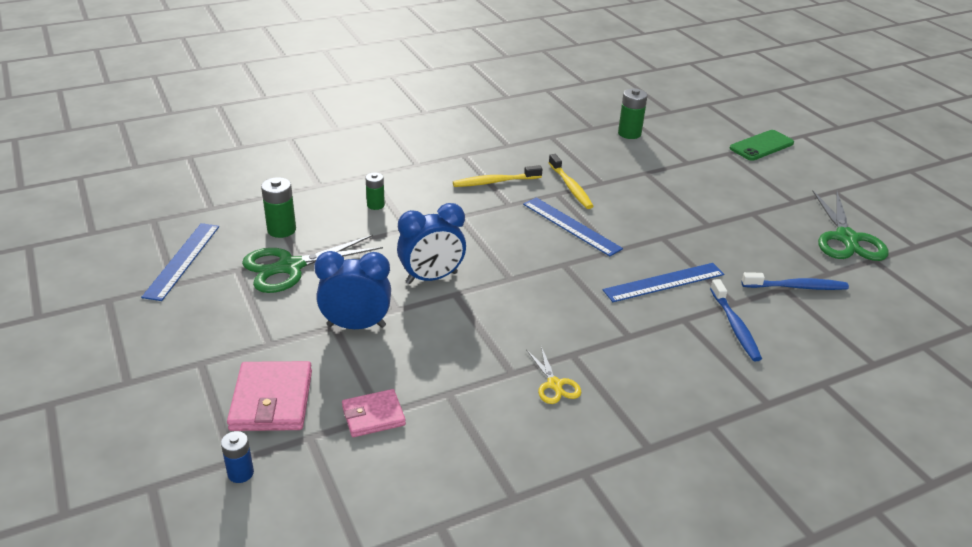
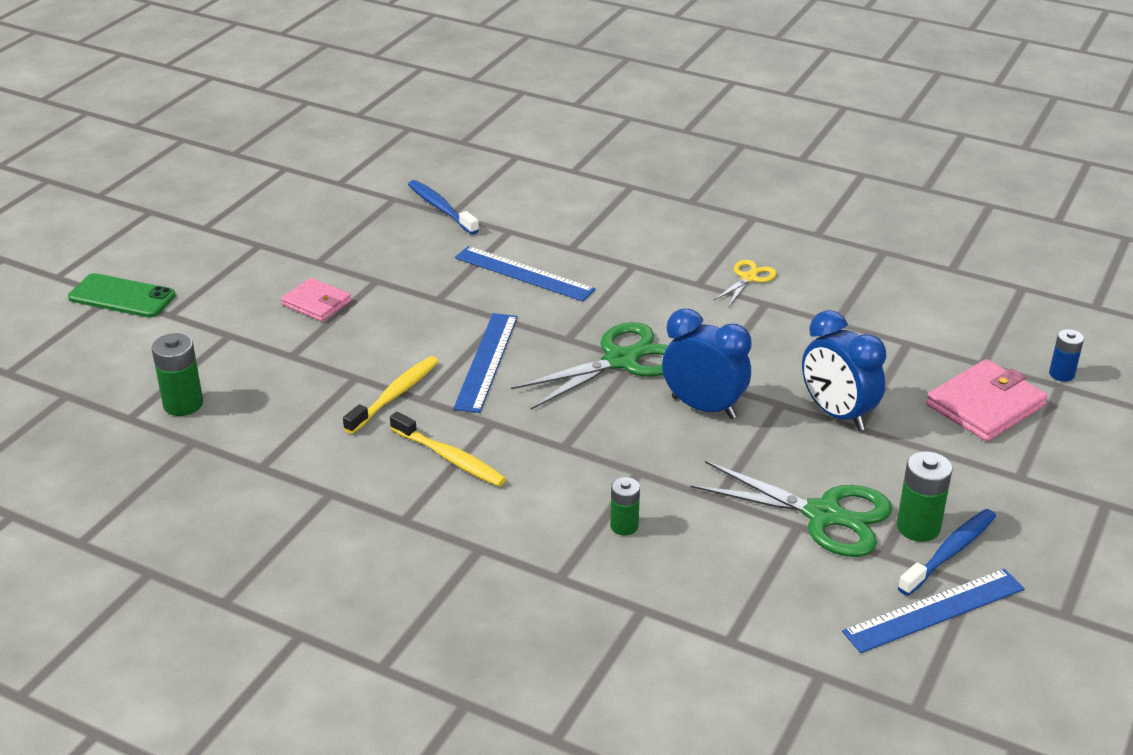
camera: 125 degrees left, 0 degrees up
(281, 230) = (774, 571): green battery -> green battery (918, 527)
(373, 416) = (915, 345): pink wallet -> pink wallet (316, 303)
(734, 326) = (546, 222): blue toothbrush -> blue toothbrush (949, 553)
(846, 238) = (312, 202): green scissors -> green scissors (621, 360)

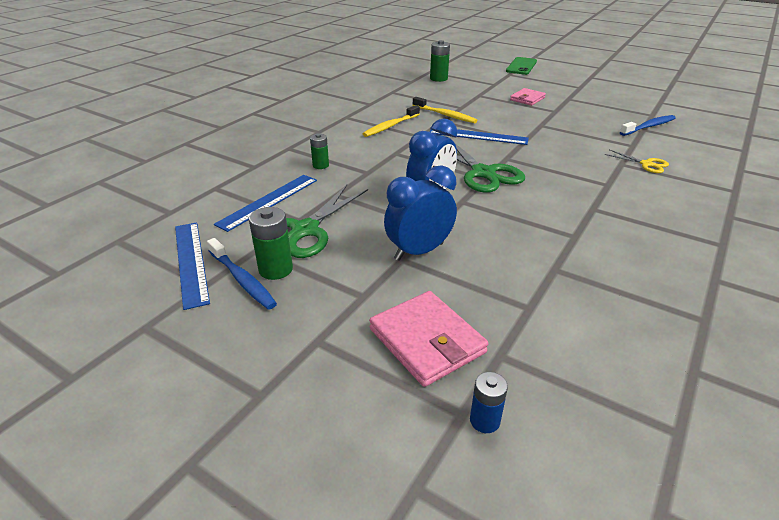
camera: 95 degrees right, 0 degrees up
(523, 274) = (579, 148): blue ruler -> blue ruler (268, 201)
(749, 278) = (612, 232): yellow scissors -> yellow scissors (646, 164)

